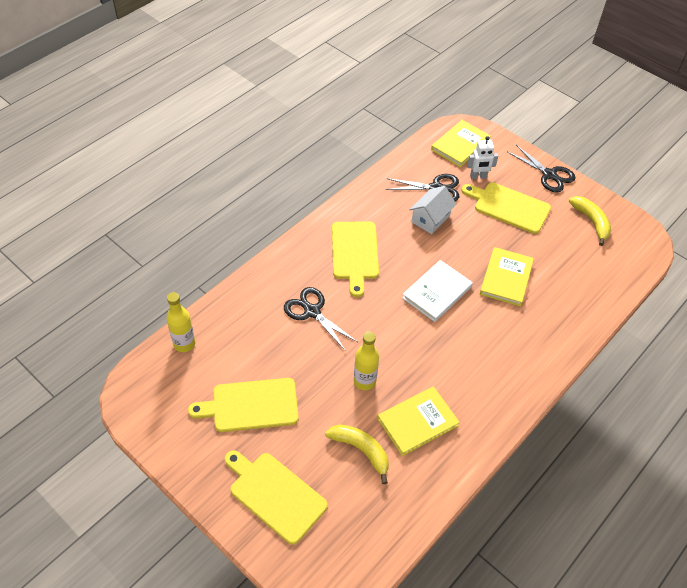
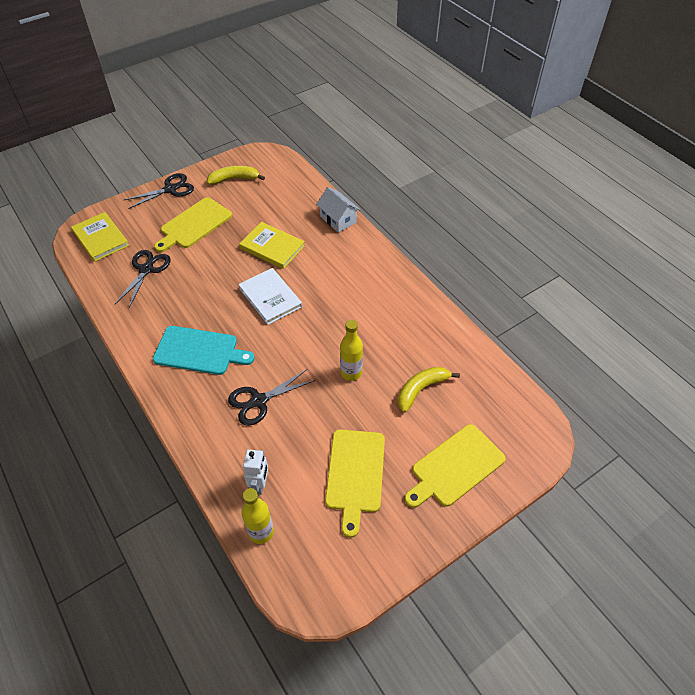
camera: 75 degrees left, 0 degrees up
(355, 253) = (199, 351): yellow cutting board -> turquoise cutting board
(417, 422) = (401, 342): yellow book -> none
(430, 219) = (182, 282): white house -> white house (338, 219)
(478, 177) = (148, 236): white robot -> white robot (260, 484)

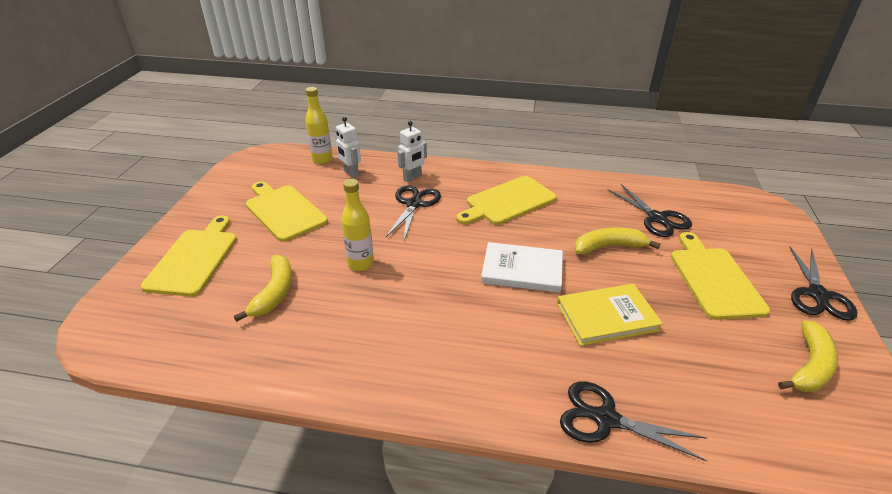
camera: 135 degrees right, 15 degrees down
(100, 238) = (740, 212): yellow book -> none
(199, 351) = (508, 202): turquoise cutting board -> yellow cutting board
(205, 275) = (609, 247): none -> yellow banana
(223, 434) = (412, 178): none -> white robot
(338, 219) = (605, 419): white house -> black scissors

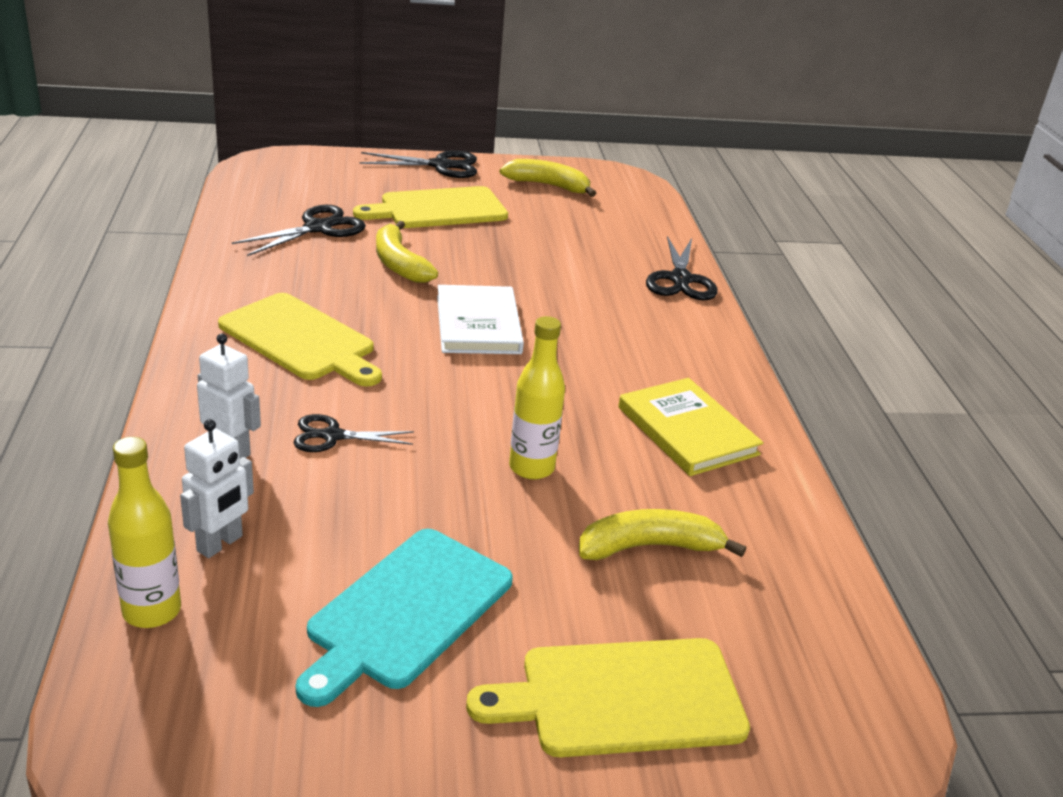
camera: 110 degrees left, 5 degrees down
(284, 211) = (407, 611): yellow cutting board -> turquoise cutting board
(414, 204) = (332, 436): black scissors -> black scissors, size x0.66
(607, 317) = (537, 272): yellow book -> yellow book (687, 431)

